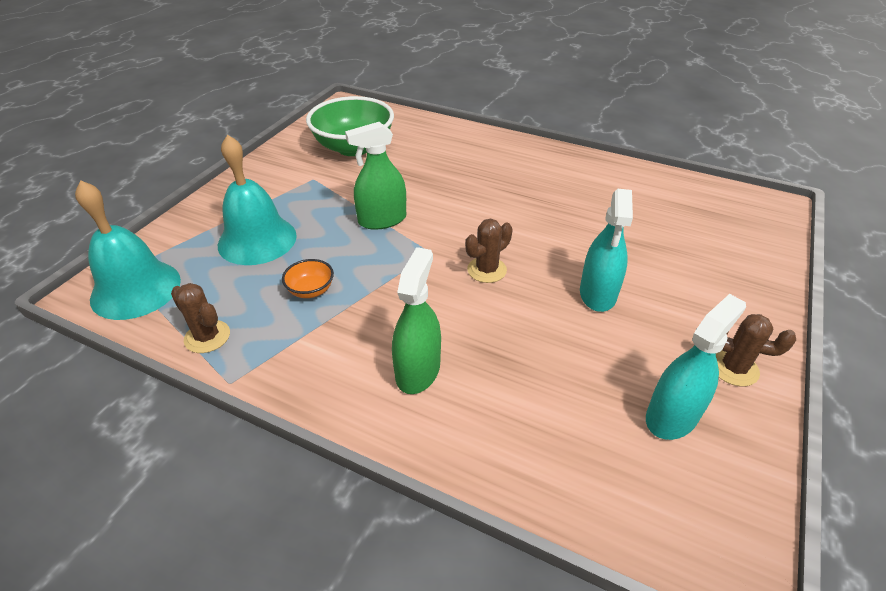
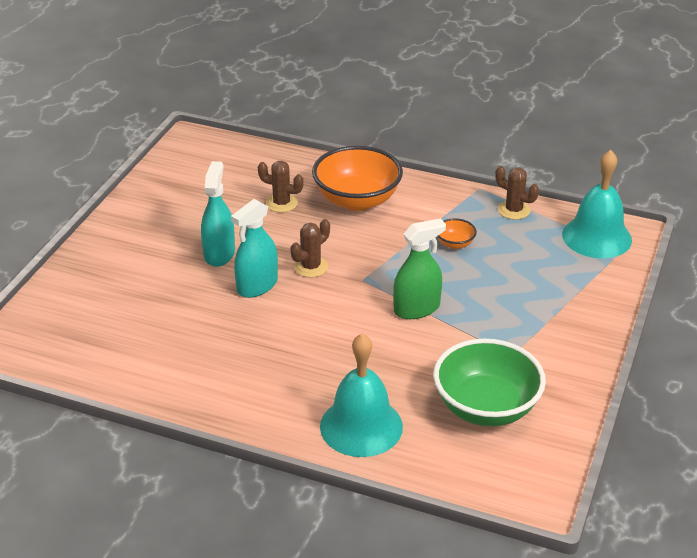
camera: 175 degrees right, 5 degrees down
(257, 240) = (527, 282): turquoise bell -> turquoise bell (361, 426)
(418, 370) = (357, 200): green spray bottle -> orange bowl
(672, 416) = (194, 187): turquoise spray bottle -> turquoise spray bottle (257, 285)
(734, 368) = (139, 212): brown cactus -> brown cactus (281, 203)

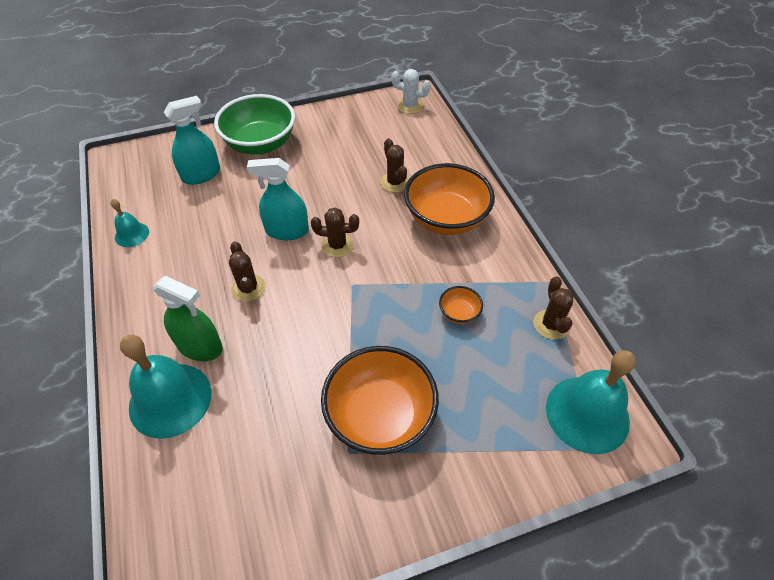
camera: 50 degrees right, 15 degrees up
(133, 378) = (131, 234): none -> turquoise bell
(199, 147) = (410, 106): none -> white cactus
(219, 253) = (304, 189): turquoise spray bottle -> turquoise spray bottle (201, 175)
(295, 335) = (248, 288): none -> brown cactus
(416, 308) = (348, 342): green spray bottle -> green spray bottle (200, 346)
(486, 407) = (259, 478): green bowl -> green bowl (260, 144)
(498, 325) = (380, 415): none -> orange bowl

